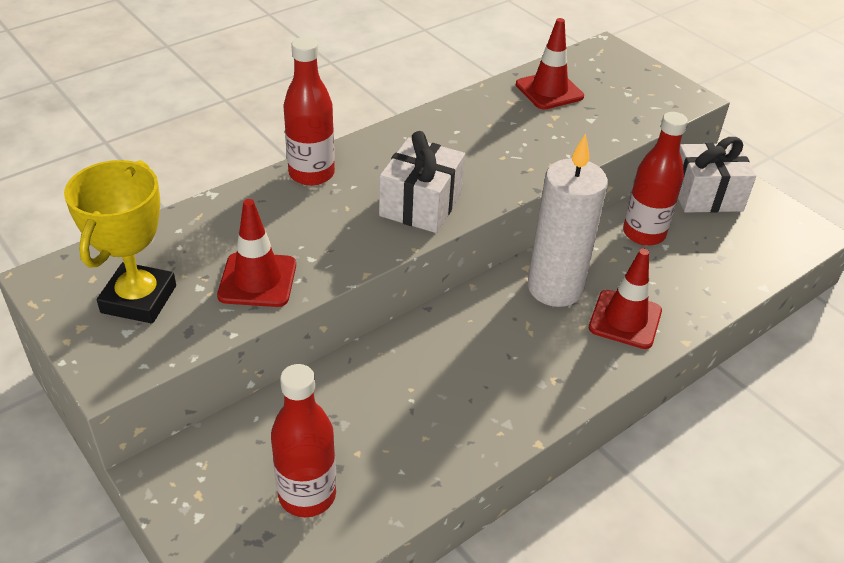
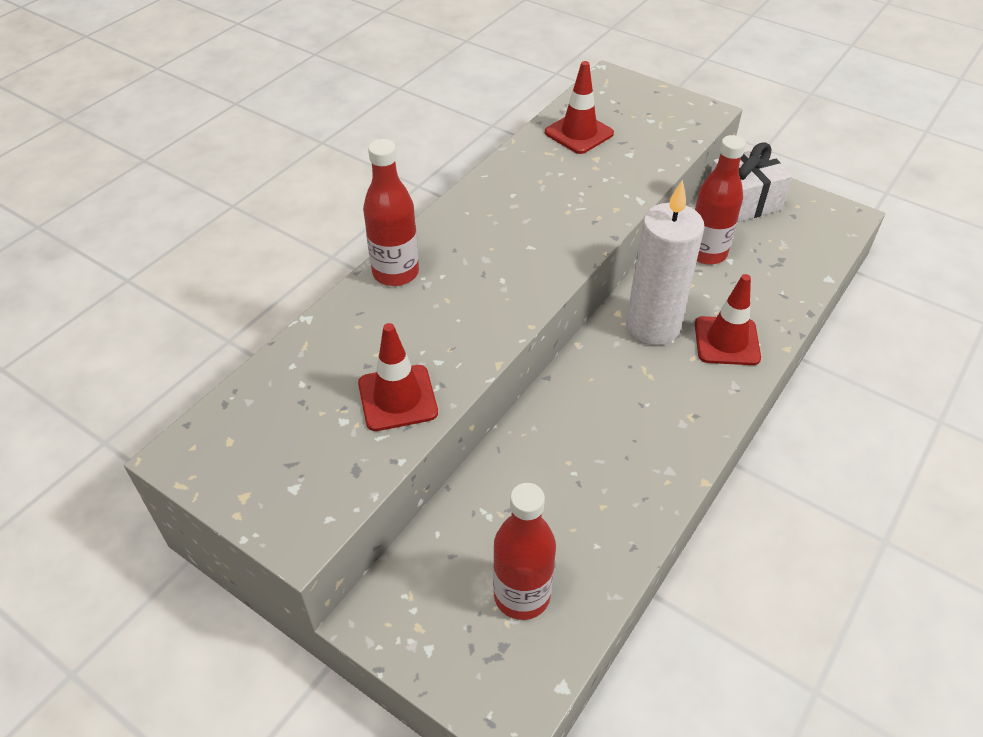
camera: 15 degrees left, 5 degrees up
(139, 299) = (289, 450): yellow trophy -> none
(421, 204) = (515, 279): white gift -> none

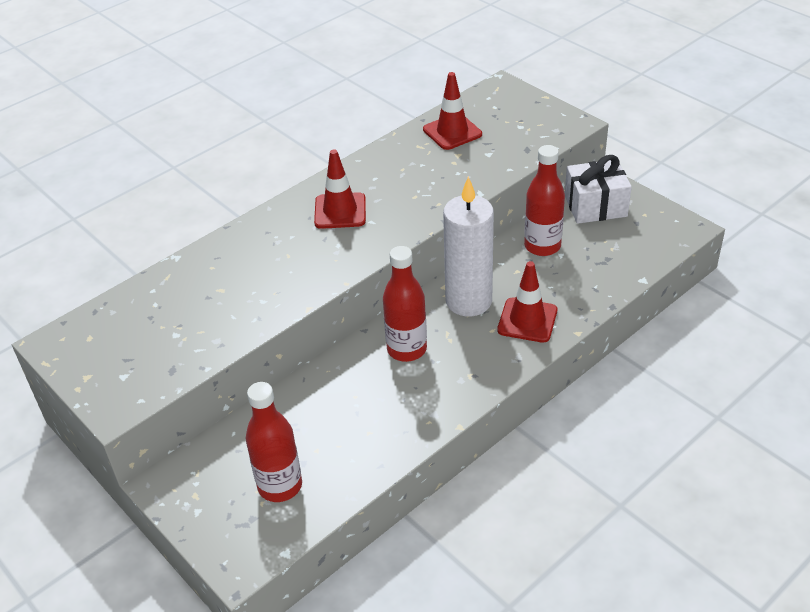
camera: 15 degrees right, 5 degrees down
(395, 273) = (256, 230): red bottle -> red bottle (406, 349)
(397, 398) = (221, 323): red traffic cone -> red traffic cone (340, 211)

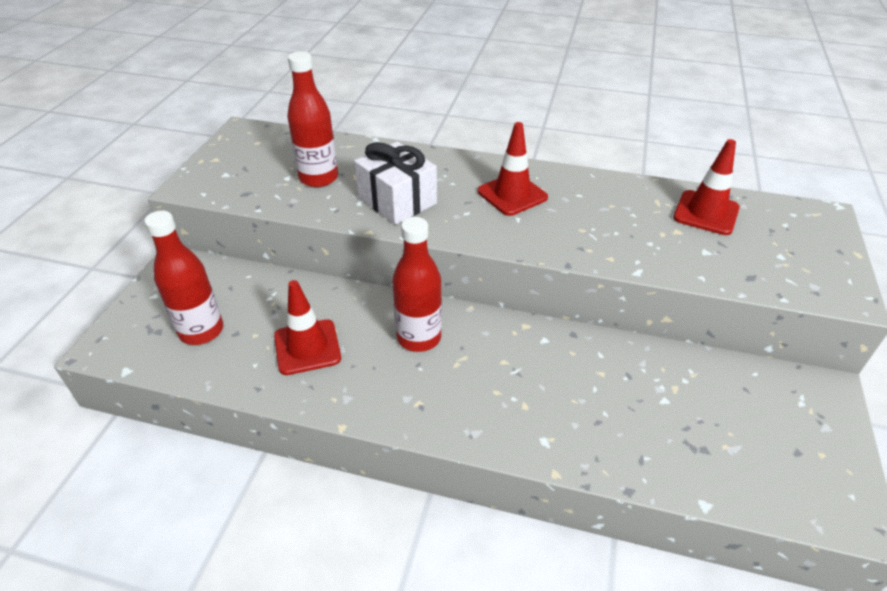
camera: 55 degrees right, 0 degrees up
(468, 301) = (521, 353): white candle -> none
(527, 320) = (535, 416): red traffic cone -> red traffic cone (307, 347)
(542, 246) = (660, 377): red bottle -> red bottle (318, 178)
(595, 206) = (777, 397): white gift -> white gift (397, 200)

